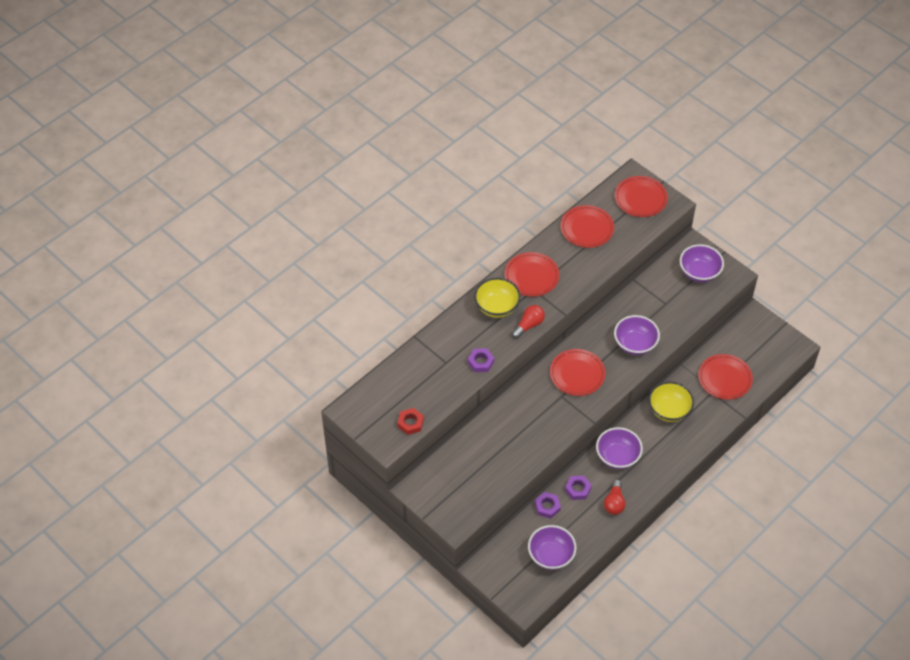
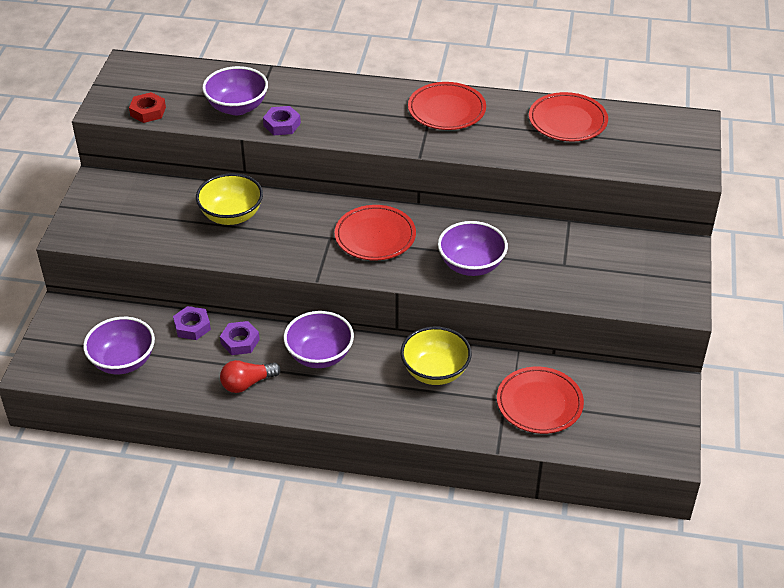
camera: 55 degrees right, 10 degrees down
(497, 307) = (373, 104): yellow bowl -> yellow bowl (231, 215)
(529, 325) = (373, 137): red light bulb -> none
(640, 198) = (667, 143): red plate -> none
(699, 272) = (647, 273): purple bowl -> purple bowl (237, 107)

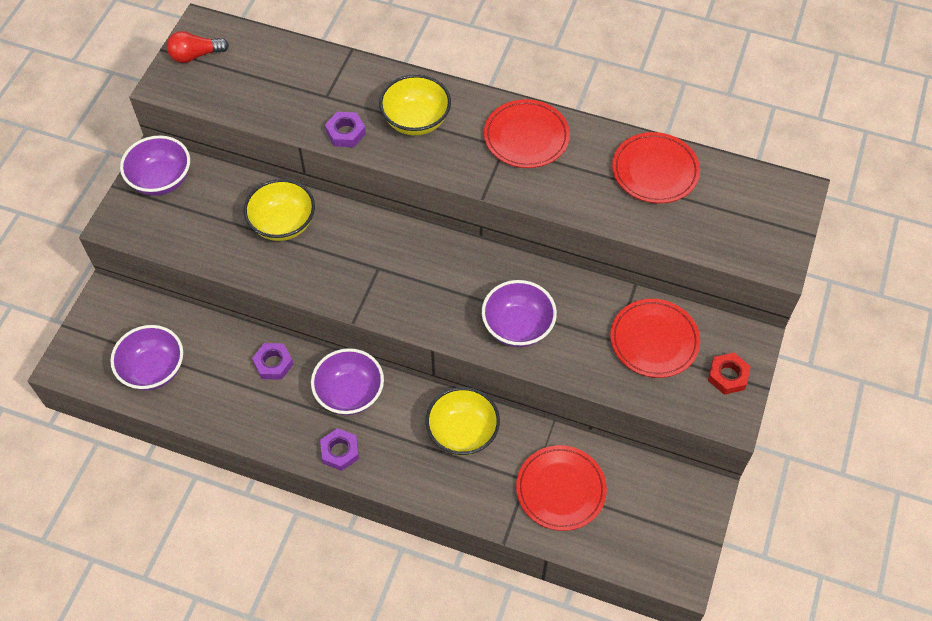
camera: 10 degrees right, 15 degrees up
(148, 111) = (209, 95): red nut -> red nut (728, 376)
(192, 326) = (229, 337): purple nut -> purple nut (340, 451)
(237, 107) = (304, 102): purple bowl -> purple bowl (161, 180)
(247, 383) = (270, 417): red light bulb -> red light bulb (195, 55)
(344, 109) = (416, 121): none -> yellow bowl
(375, 236) = (425, 273): red plate -> red plate (654, 340)

